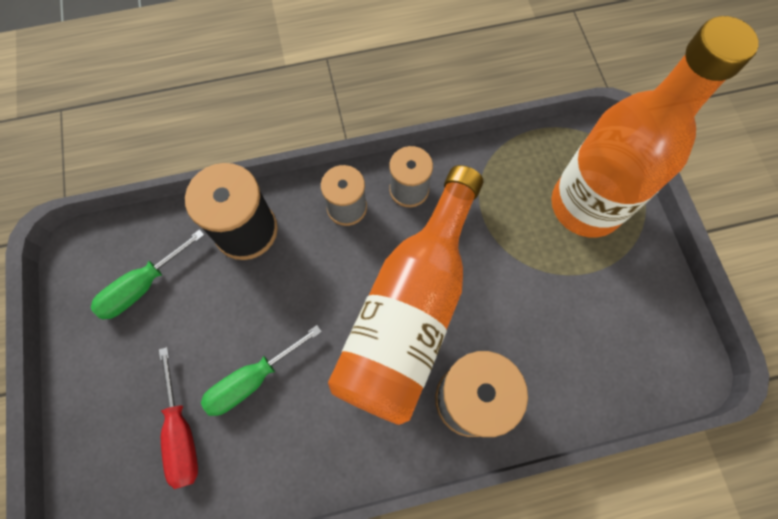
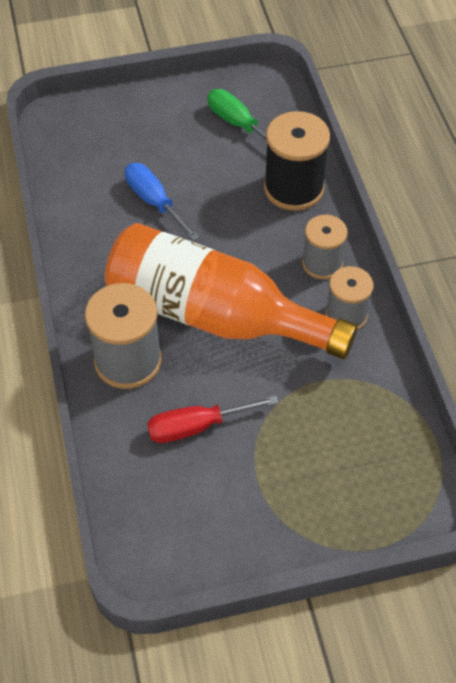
camera: 90 degrees right, 15 degrees down
(181, 432) = (114, 160): red screwdriver -> red screwdriver (197, 426)
(252, 379) = (154, 202): green screwdriver -> blue screwdriver
(586, 205) = (338, 483): orange bottle -> none

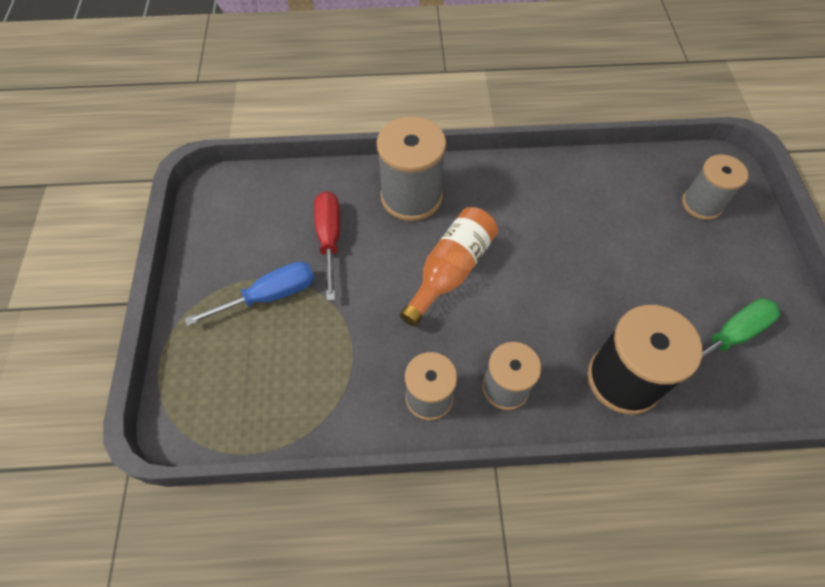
camera: 100 degrees right, 5 degrees up
(103, 134) = (701, 204): none -> grey spool
(154, 202) = (604, 238): blue screwdriver -> blue screwdriver (269, 296)
(214, 315) = (450, 271): orange bottle -> orange bottle, size x0.54

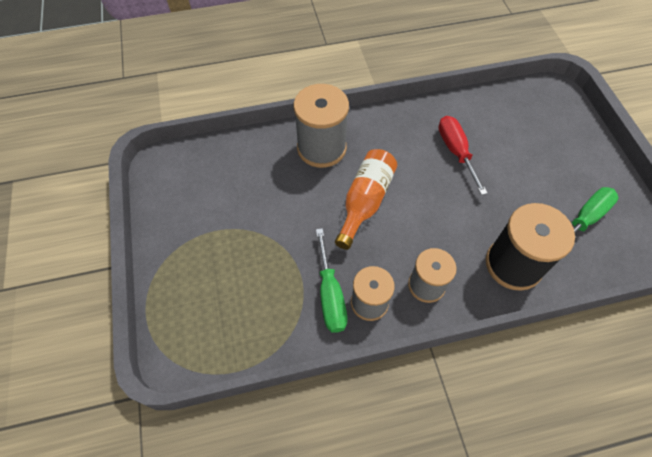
camera: 10 degrees left, 0 degrees up
(269, 296) = (225, 244): blue screwdriver -> none
(329, 239) = (263, 191): red screwdriver -> red screwdriver (456, 152)
(383, 379) = (330, 294): none -> green screwdriver
(701, 204) = (544, 122): grey spool -> none

